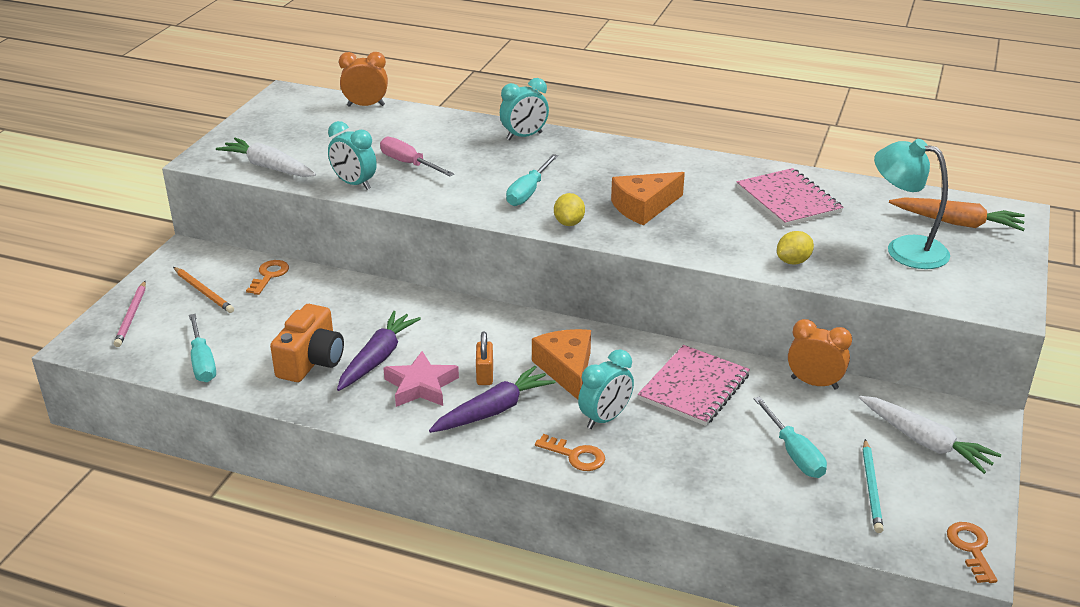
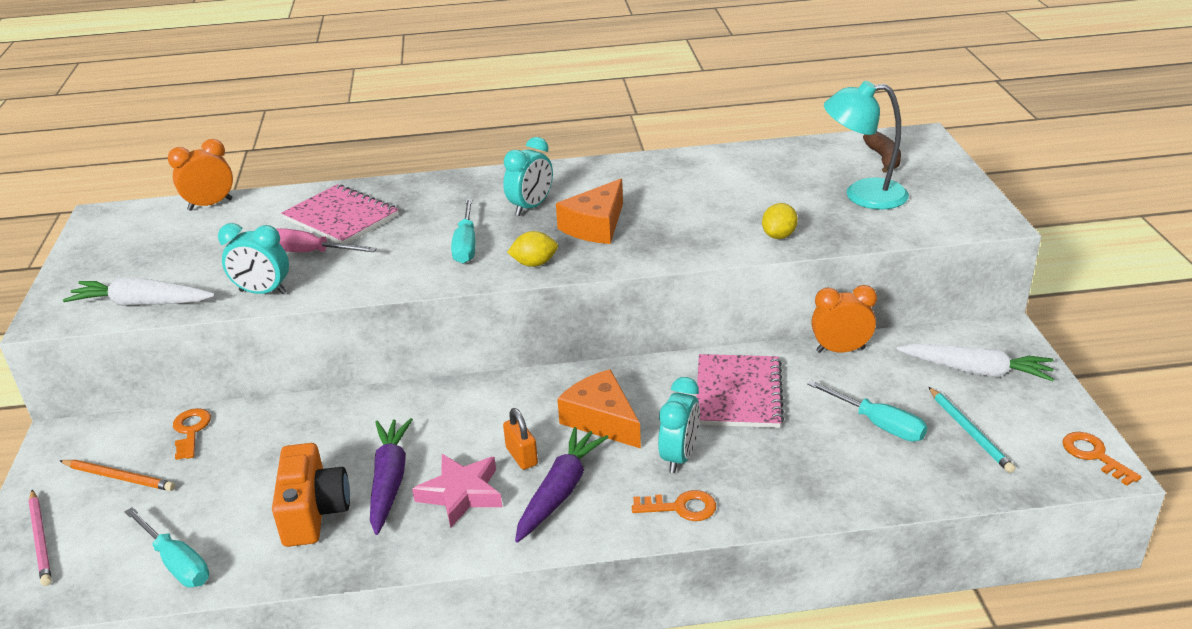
camera: 25 degrees left, 0 degrees up
(524, 136) = (415, 190): turquoise clock -> turquoise clock (531, 207)
(569, 223) = (534, 263): yellow lemon -> yellow lemon turned 75 degrees counterclockwise
(788, 200) = (723, 180): pink notebook -> pink notebook (341, 217)
(957, 223) = (883, 159): orange carrot -> brown banana

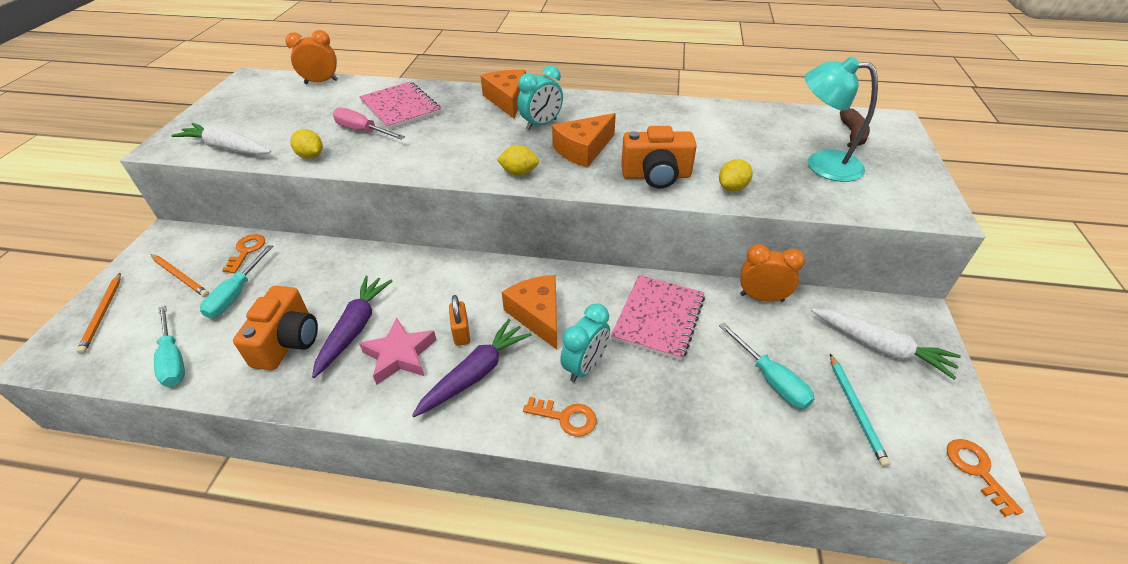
camera: 15 degrees right, 10 degrees up
(41, 539) = (103, 314): pink pencil -> orange pencil
(263, 292) = (311, 156): turquoise clock -> yellow lemon
(466, 245) = (476, 146): turquoise screwdriver -> turquoise screwdriver (236, 294)
(473, 186) = (507, 100): none -> orange cheese
(691, 238) = (656, 176): none -> orange camera

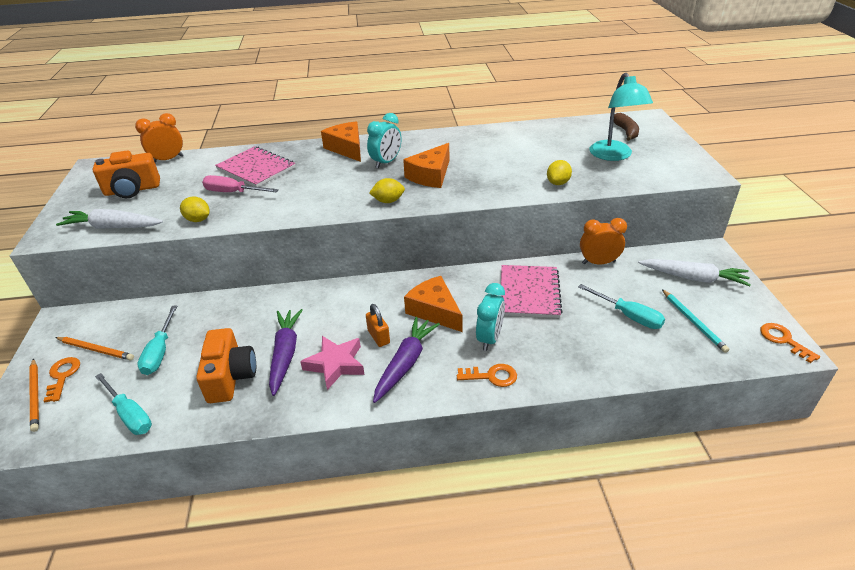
camera: 15 degrees left, 5 degrees down
(246, 251) = (149, 316): orange key -> orange key (62, 376)
(656, 176) = (497, 184): orange camera -> orange camera (132, 190)
(822, 164) = (614, 155): turquoise lamp -> turquoise lamp turned 105 degrees counterclockwise

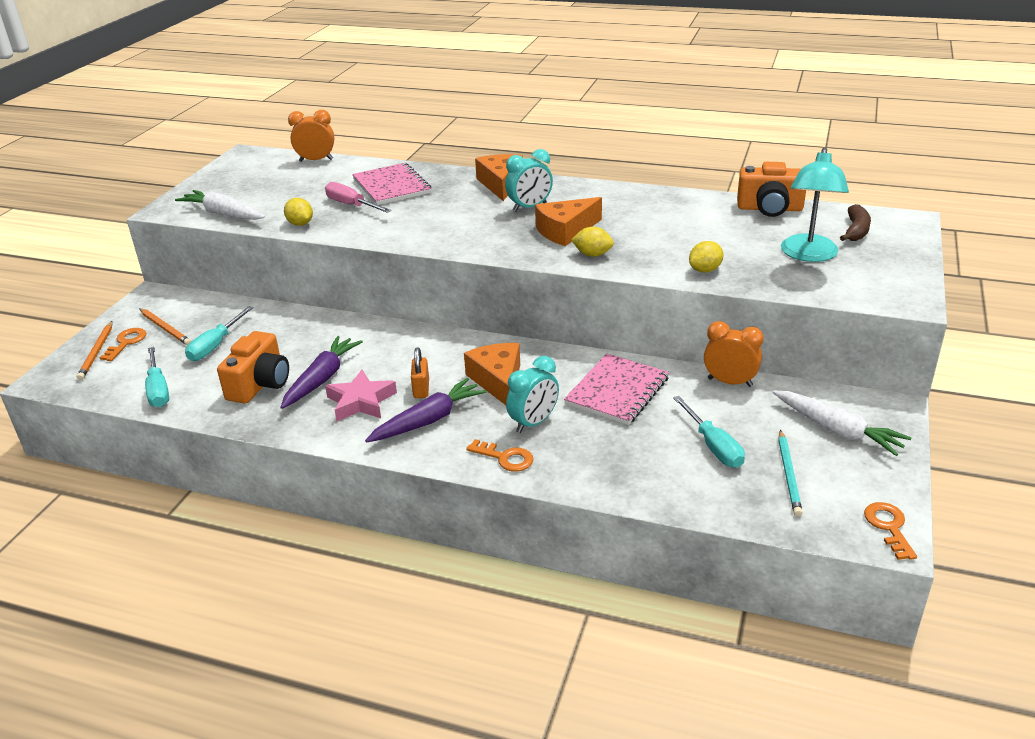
camera: 25 degrees right, 5 degrees down
(132, 190) = (263, 183): orange camera -> orange camera (769, 209)
(388, 201) = (496, 247): yellow lemon -> yellow lemon (592, 254)

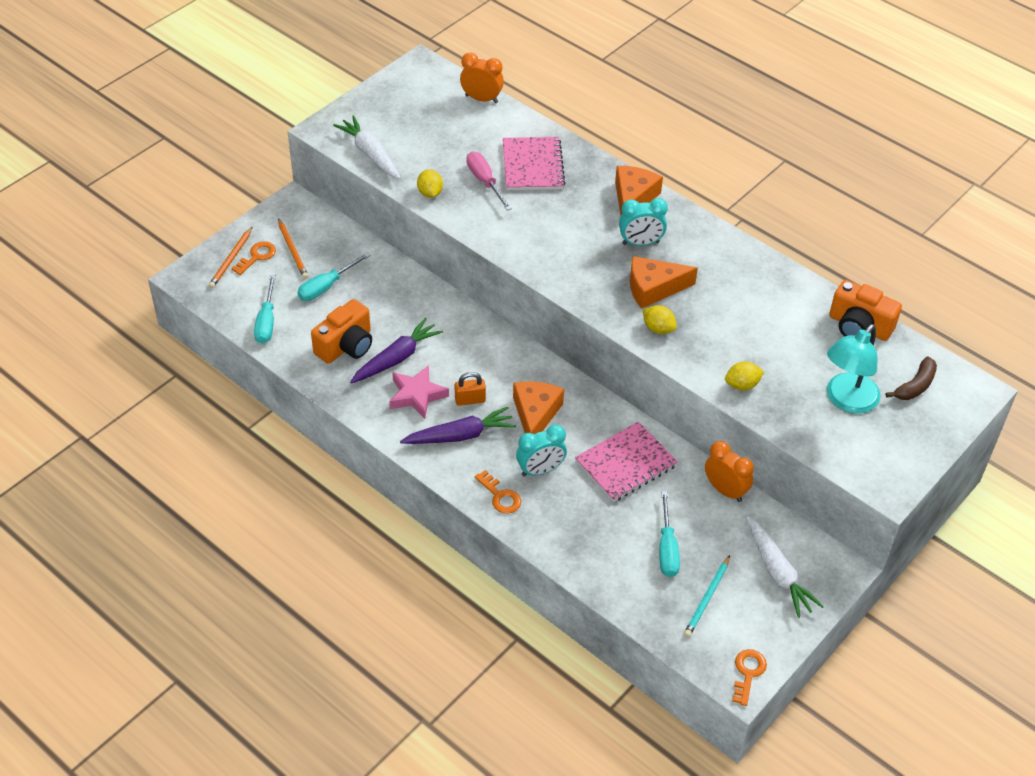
camera: 20 degrees right, 15 degrees up
(421, 389) = (470, 400): orange padlock -> orange padlock turned 60 degrees clockwise

